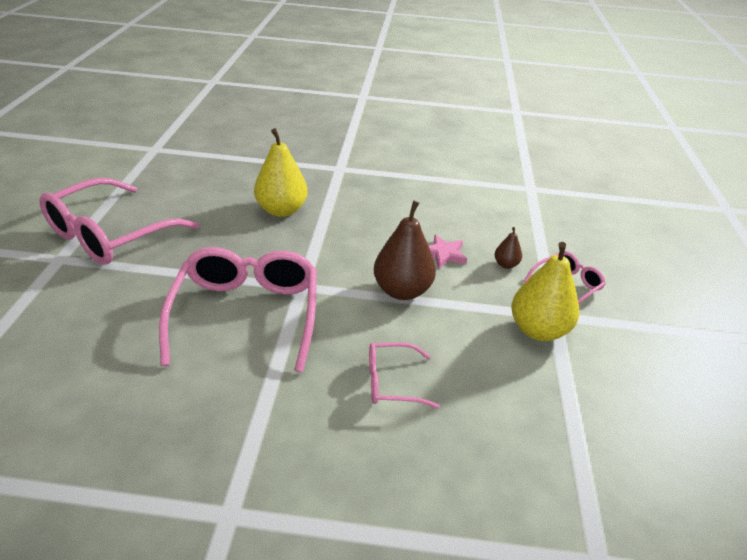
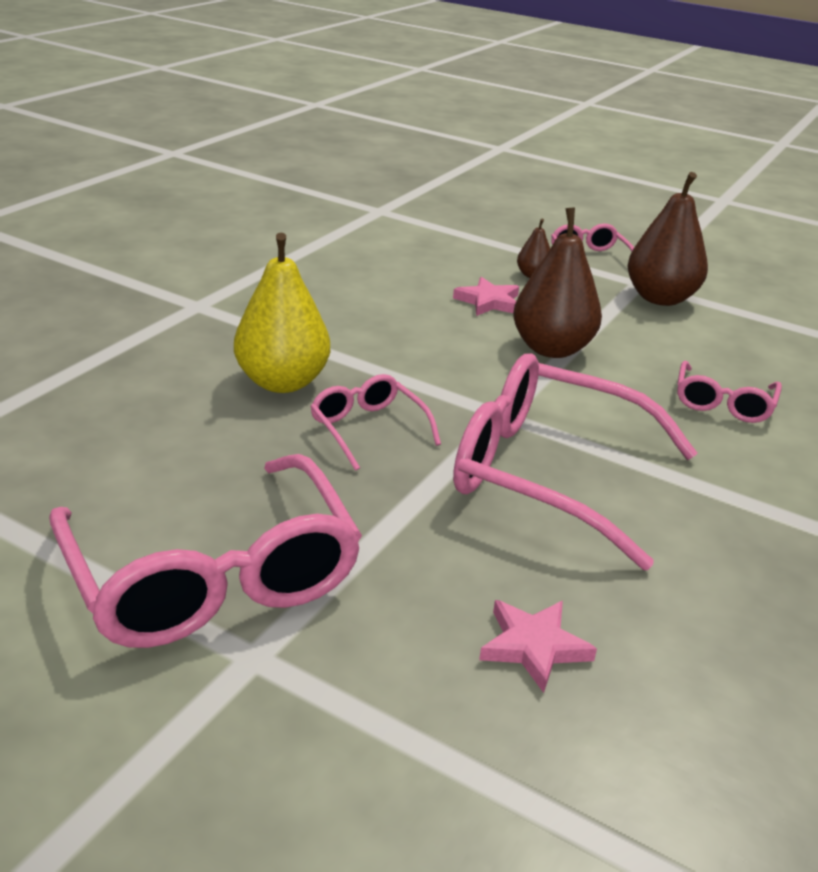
camera: 65 degrees left, 5 degrees down
(85, 335) = (534, 647): none -> pink star
(253, 245) = (368, 429): none -> pink glasses
(538, 330) = (660, 298): yellow pear -> brown pear

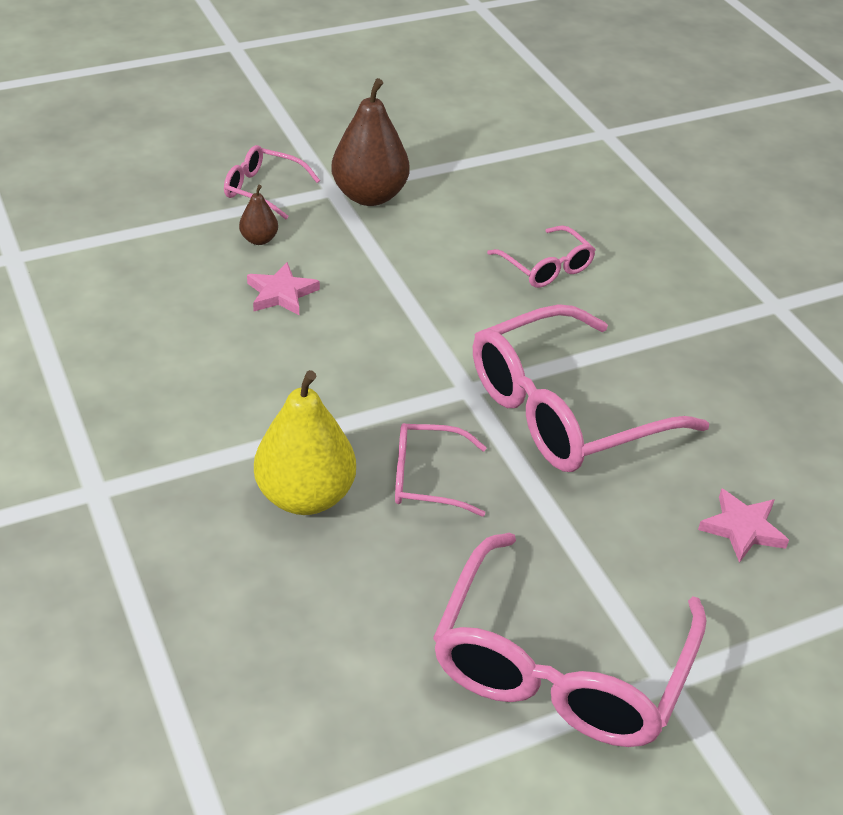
camera: 55 degrees left, 10 degrees up
(212, 576) = (560, 666): pink glasses -> pink glasses turned 105 degrees clockwise
(551, 349) = (394, 304): brown pear -> none

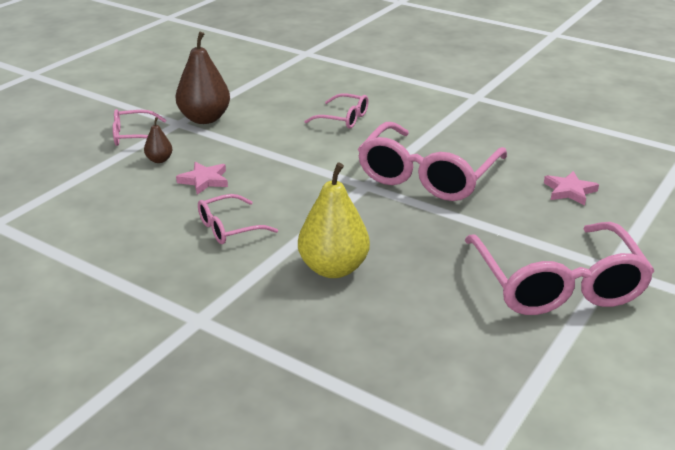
camera: 30 degrees left, 10 degrees down
(427, 478) = (391, 233): pink glasses -> pink glasses (229, 228)

